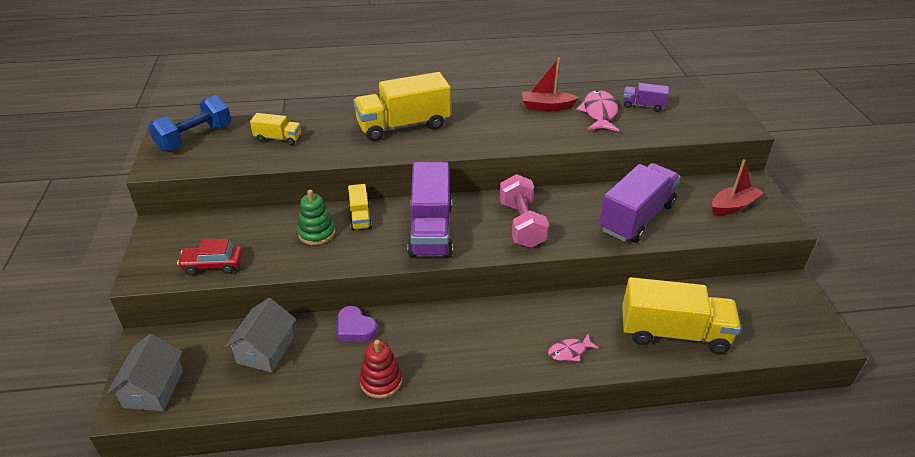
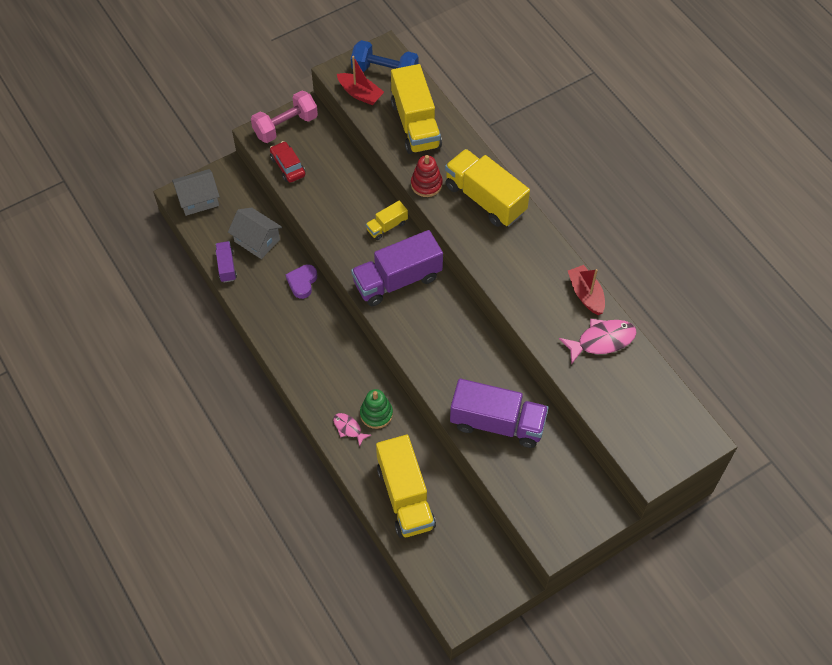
camera: 65 degrees right, 20 degrees up
(265, 350) = (257, 240): grey house -> grey house turned 45 degrees clockwise
(278, 138) = (415, 124): yellow truck -> yellow truck, size x2.03
(317, 233) = (353, 208): green stacking toy -> green stacking toy (376, 414)
(381, 381) = (264, 321): red stacking toy -> red stacking toy (426, 184)
(521, 224) = (439, 340): pink dumbbell -> pink dumbbell (285, 126)
(643, 106) = (640, 375): purple truck -> purple truck (226, 266)
(733, 206) = (560, 499): red boat -> red boat (360, 94)

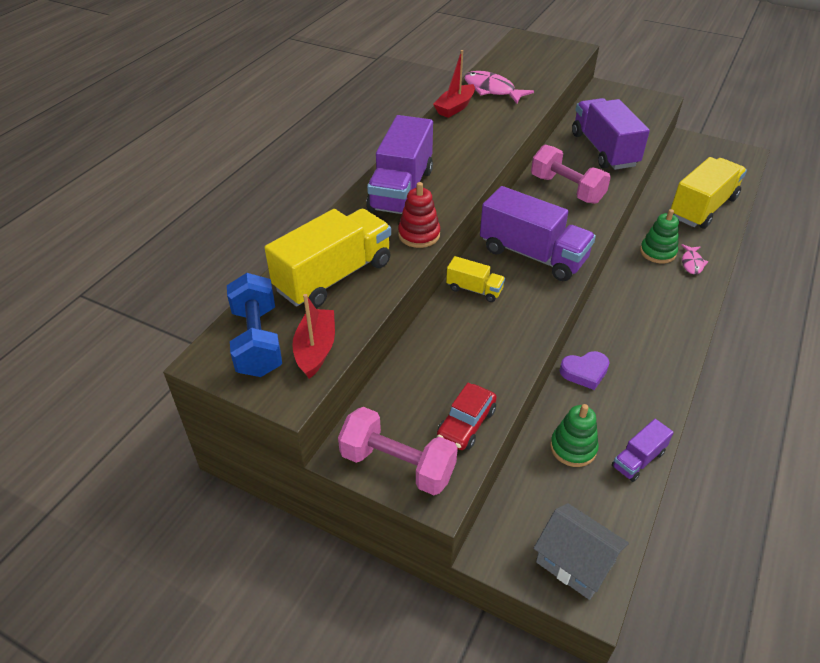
camera: 120 degrees left, 15 degrees down
(257, 240) = (573, 448): grey house -> green stacking toy
(459, 354) = (566, 189): none -> pink dumbbell
(485, 199) = (401, 190): yellow truck -> purple truck

